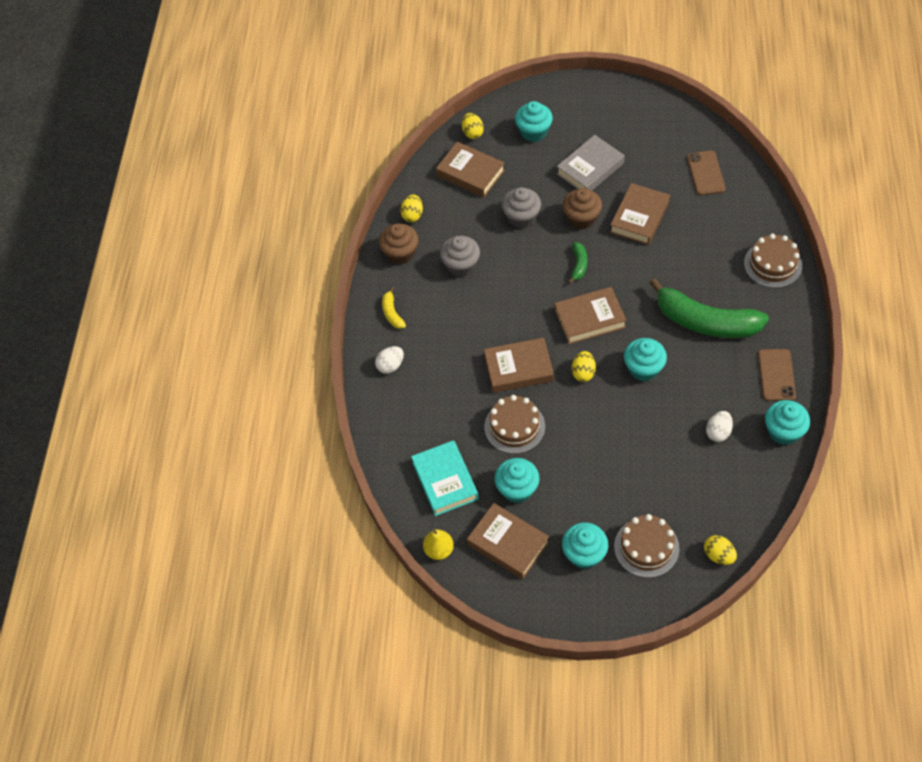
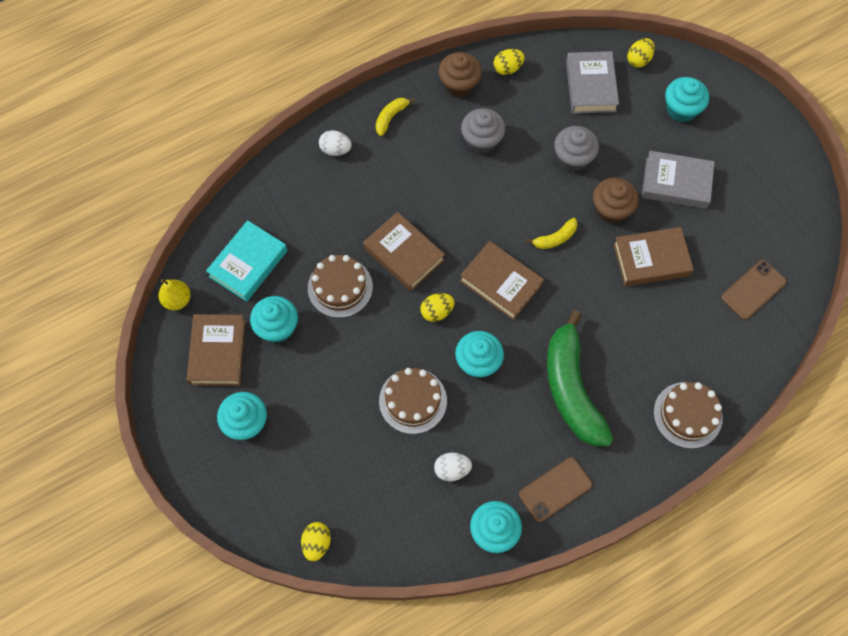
camera: 50 degrees right, 10 degrees up
(470, 173) = (591, 86): brown book -> grey book
(579, 265) = (555, 238): green banana -> yellow banana
(646, 547) = (286, 473): brown cake -> brown cake (413, 400)

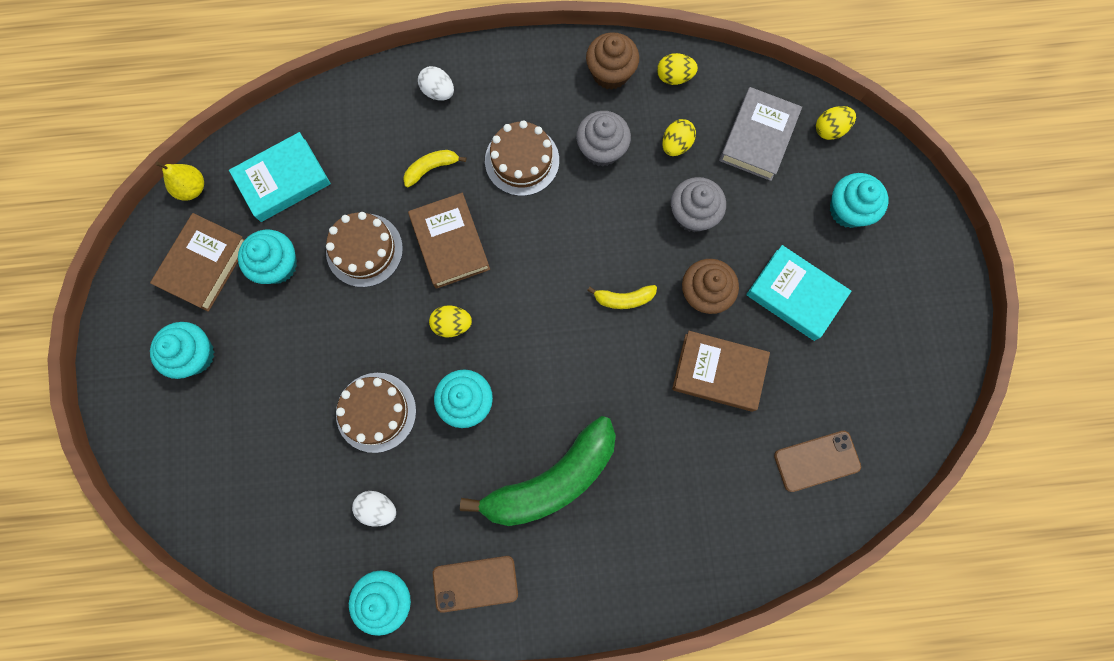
camera: 25 degrees right, 10 degrees up
(317, 543) = (200, 520): yellow egg -> yellow egg (676, 144)
(391, 117) = (516, 80): yellow banana -> yellow banana (431, 168)
(500, 283) = (537, 323): brown book -> none
(571, 389) = (552, 479): green banana -> green banana turned 135 degrees counterclockwise
(676, 183) = (795, 295): grey book -> turquoise book
(687, 415) = (664, 570): brown cake -> brown cake (522, 160)

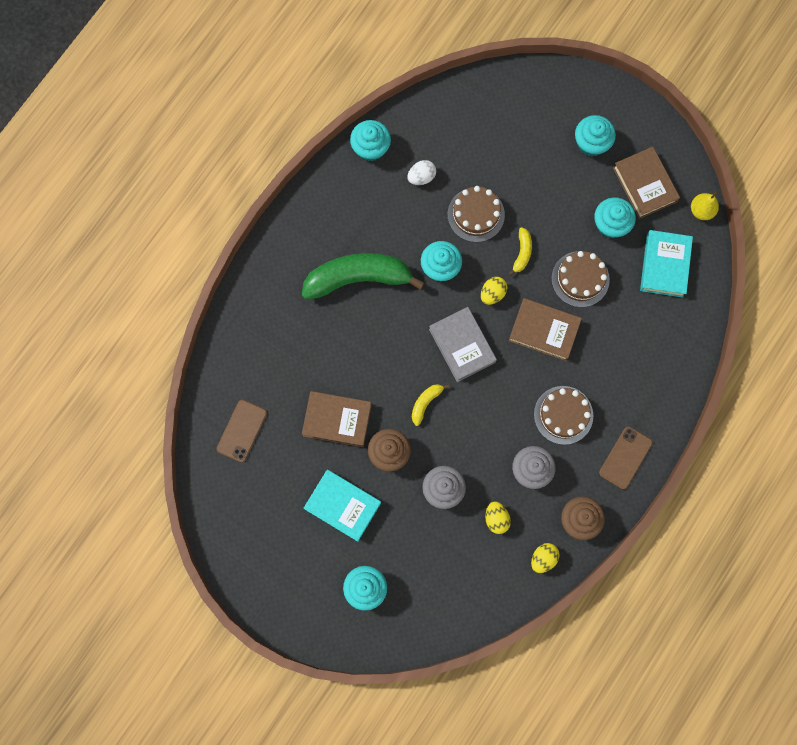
camera: 130 degrees right, 0 degrees up
(431, 168) = (602, 357): yellow banana -> yellow banana (522, 253)
(438, 91) = (652, 401): white egg -> none
(475, 583) = (339, 197): brown phone -> brown phone (625, 458)
(552, 479) = (358, 278): green banana -> green banana turned 75 degrees clockwise
(718, 372) = (337, 420): brown book -> brown book turned 45 degrees clockwise
(758, 137) = (458, 575): grey book -> grey book (462, 345)
(795, 295) = (342, 506): turquoise book -> turquoise book turned 45 degrees clockwise
(830, 129) = (426, 626): yellow egg -> none

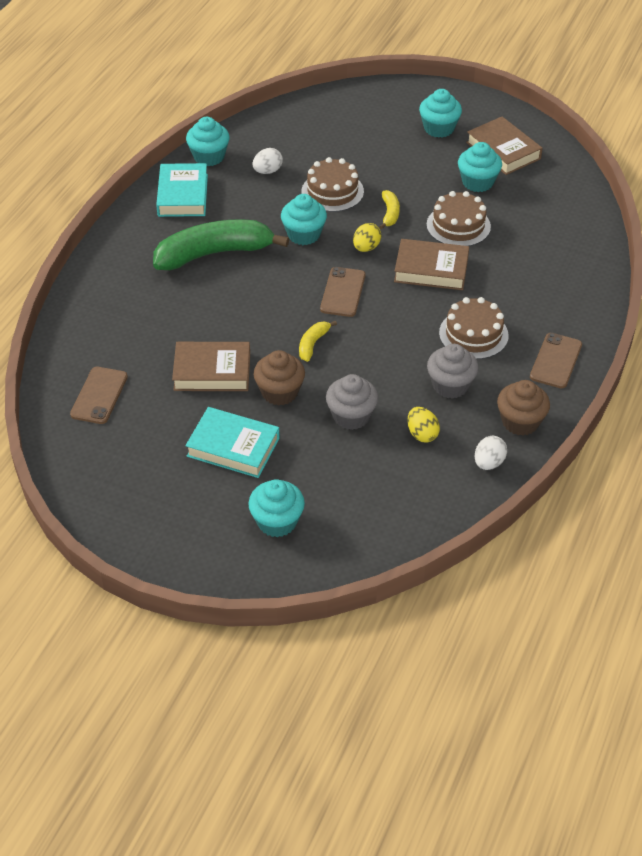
camera: 10 degrees left, 30 degrees down
(462, 345) = (343, 292): grey book -> brown phone
(543, 558) = (488, 463): yellow egg -> white egg
(665, 265) = (545, 205): turquoise book -> turquoise book (183, 195)
(701, 210) = (568, 162): yellow pear -> none

